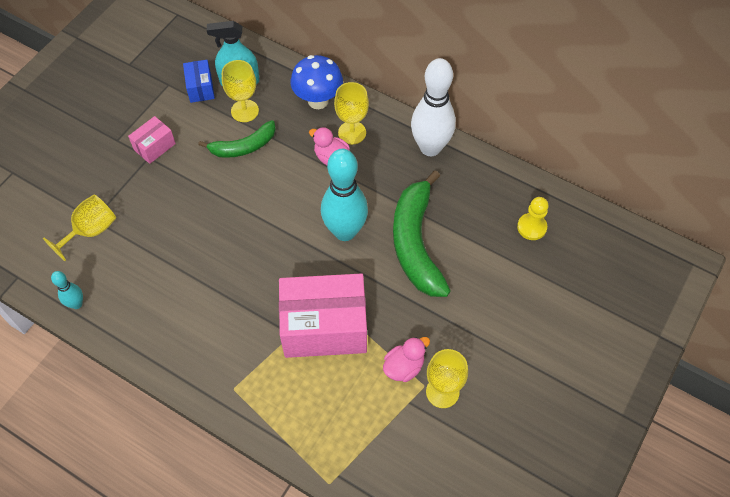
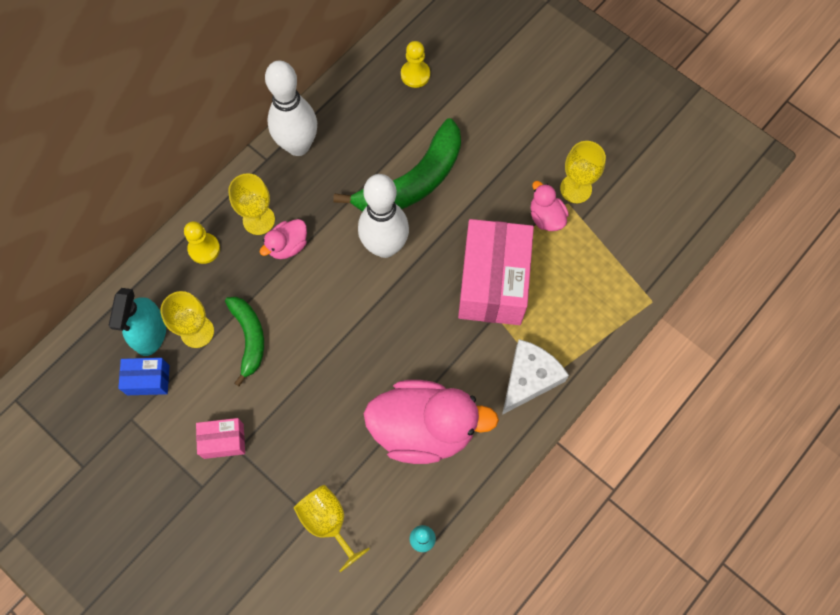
camera: 80 degrees left, 10 degrees up
(154, 146) = (223, 441): pink box -> pink box turned 60 degrees counterclockwise
(176, 290) = (424, 428): none -> pink duck
(232, 372) = (529, 378): none -> white cheese
(318, 101) = (204, 249): blue mushroom -> yellow pawn
(345, 231) = (385, 246): turquoise bowling pin -> white bowling pin
(416, 243) = (412, 181): green banana -> green banana turned 45 degrees counterclockwise

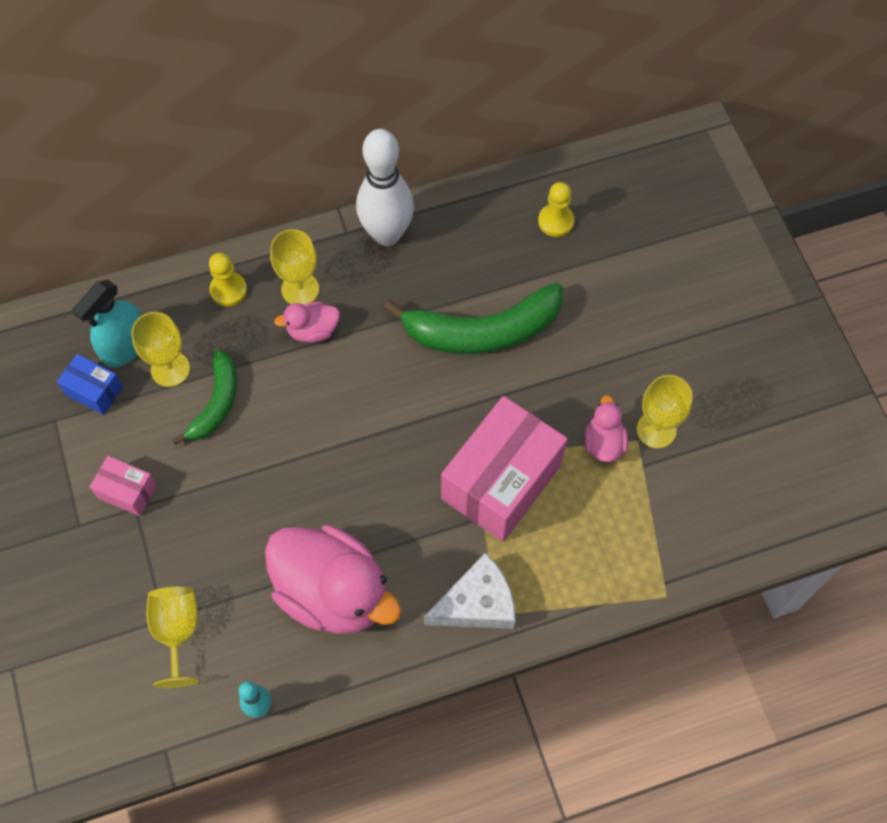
camera: 30 degrees right, 5 degrees down
(385, 246) = (411, 383): white bowling pin -> none

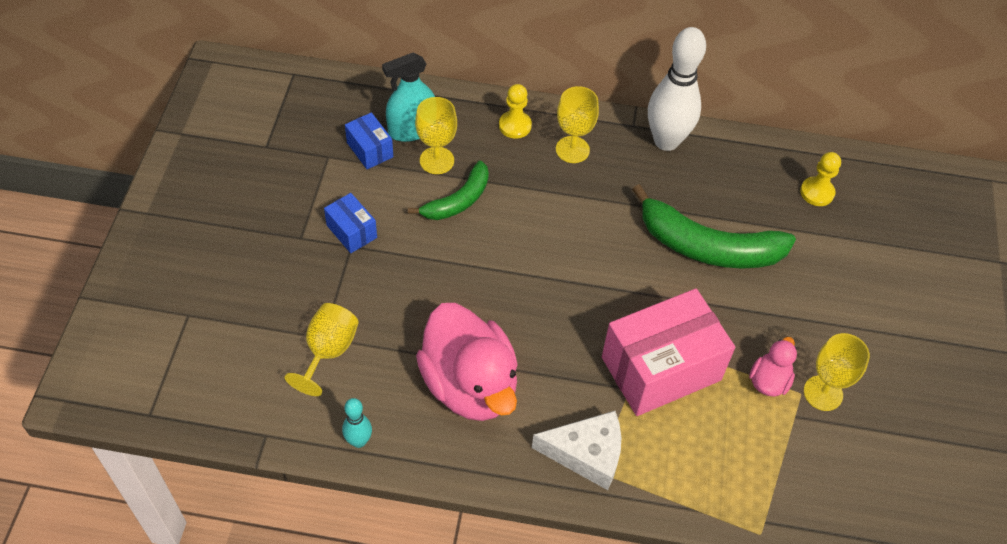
camera: 25 degrees right, 10 degrees down
(127, 492) = (351, 231): pink box -> blue box
(312, 331) = (565, 183): pink duck -> none

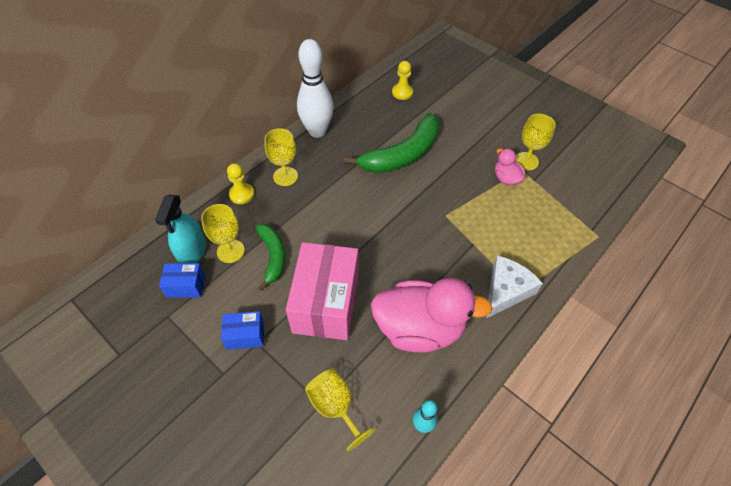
camera: 55 degrees left, 0 degrees up
(661, 368) = (469, 221): pink box -> pink box (326, 303)

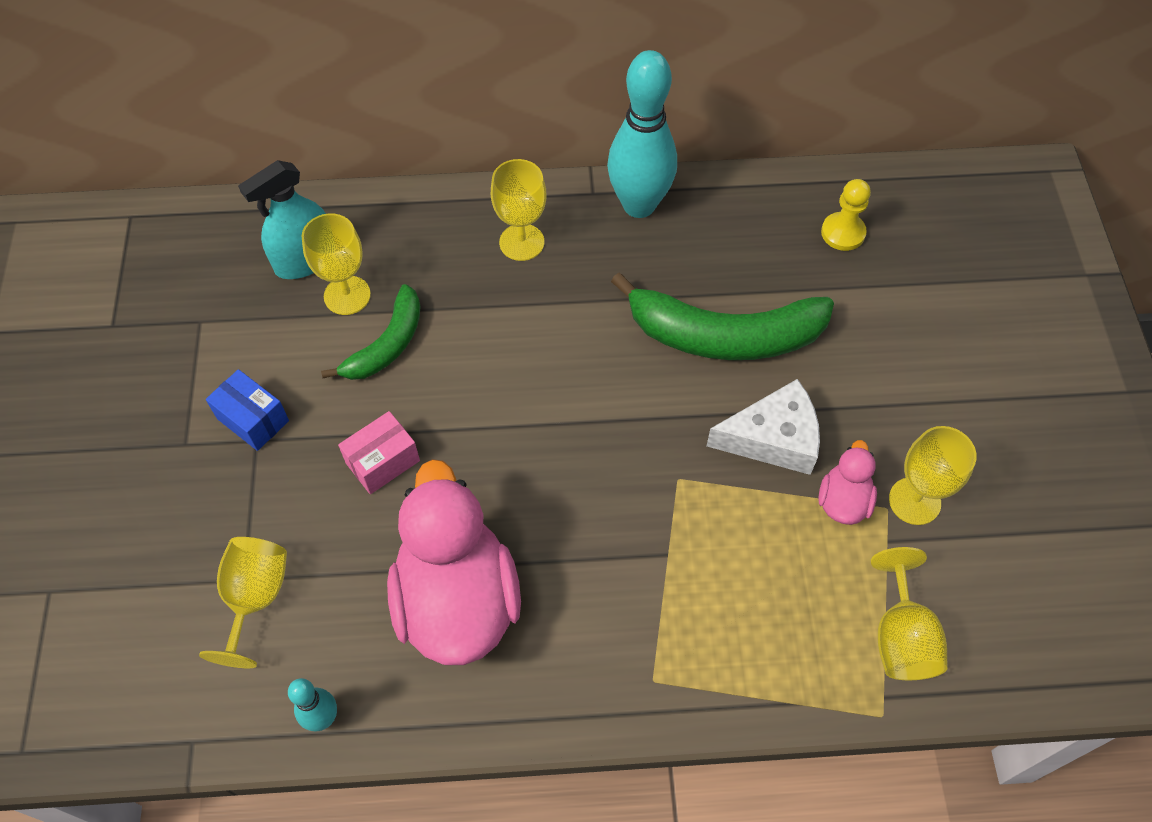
camera: 45 degrees right, 5 degrees up
(186, 286) = (254, 300): blue box -> none
(242, 194) = (440, 226): yellow pawn -> none
(317, 131) = (639, 205): white bowling pin -> turquoise bowling pin
(326, 303) = (382, 462): pink box -> pink box, size x0.47
(419, 328) = (457, 600): pink duck -> pink duck turned 150 degrees counterclockwise
(506, 290) = (632, 660): white cheese -> white cheese (773, 438)
(573, 207) = (901, 637): none -> yellow goblet

